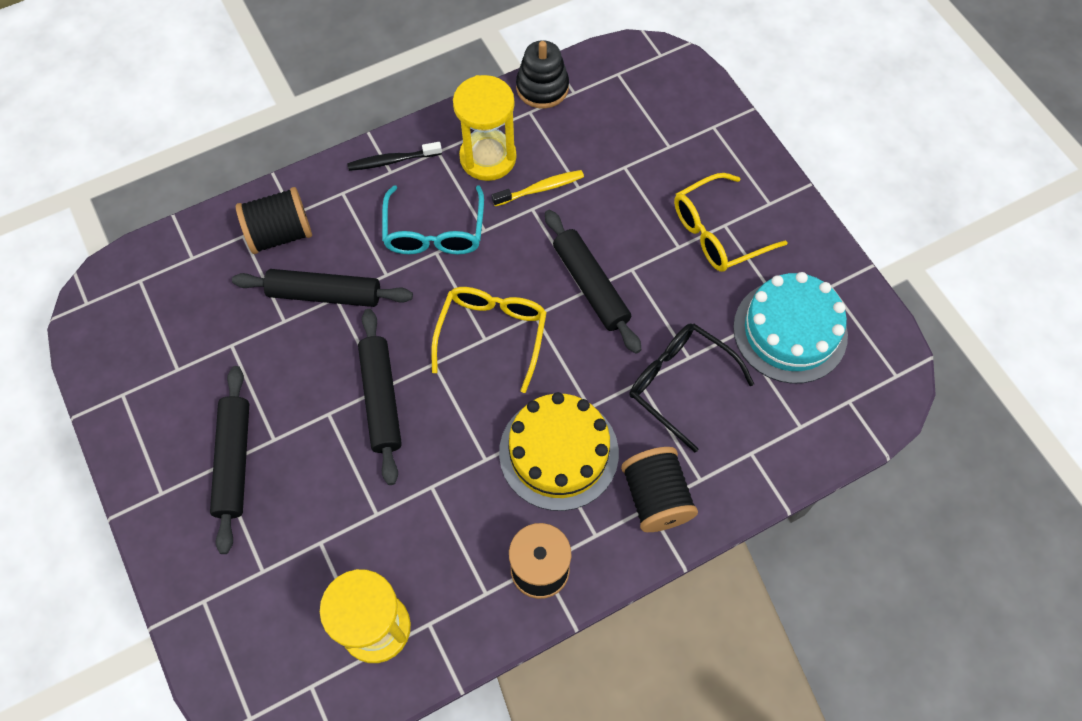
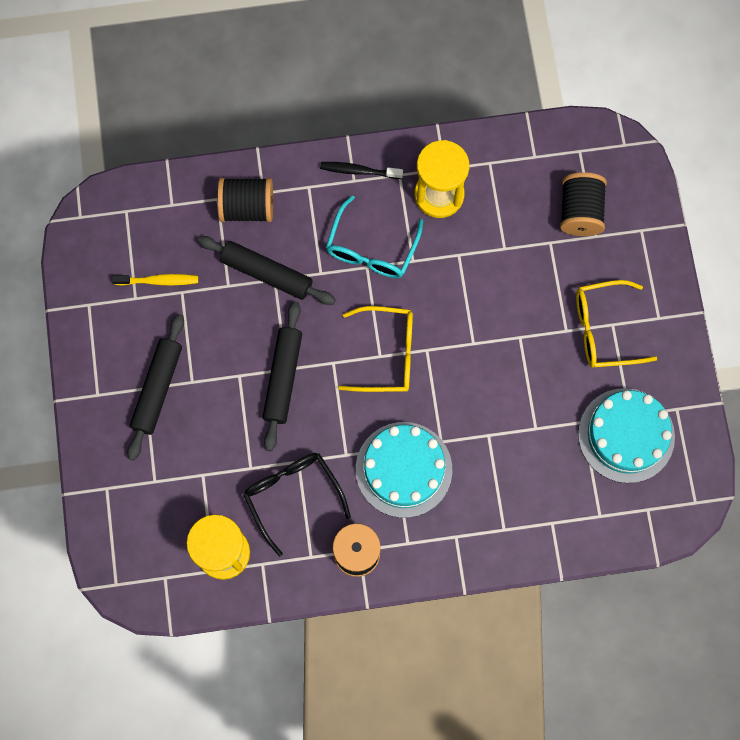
camera: 20 degrees right, 10 degrees up
(492, 334) = (387, 354): yellow glasses -> yellow glasses turned 60 degrees clockwise
(540, 189) = (472, 239): yellow toothbrush -> yellow toothbrush (159, 281)
(542, 87) = (509, 143): black stacking toy -> none
(558, 452) = (403, 469): yellow cake -> turquoise cake
(590, 286) = (481, 340): black rolling pin -> none
(656, 497) = (464, 531): black spool -> black spool (580, 212)
(679, 383) = (519, 447): black glasses -> black glasses (292, 495)

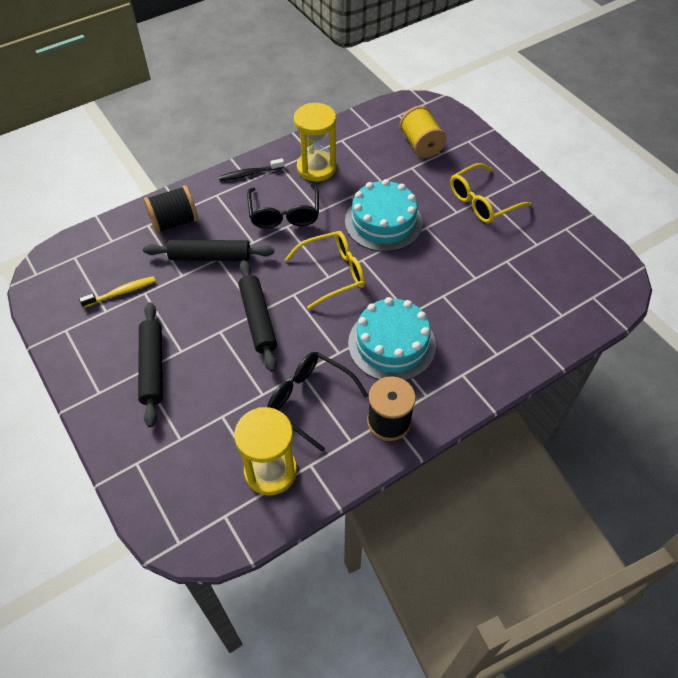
camera: 25 degrees left, 20 degrees down
(371, 249) = (284, 214): turquoise glasses -> black glasses
(580, 212) = (421, 145): black spool -> yellow spool
(626, 435) = (543, 257): turquoise cake -> turquoise cake (383, 222)

